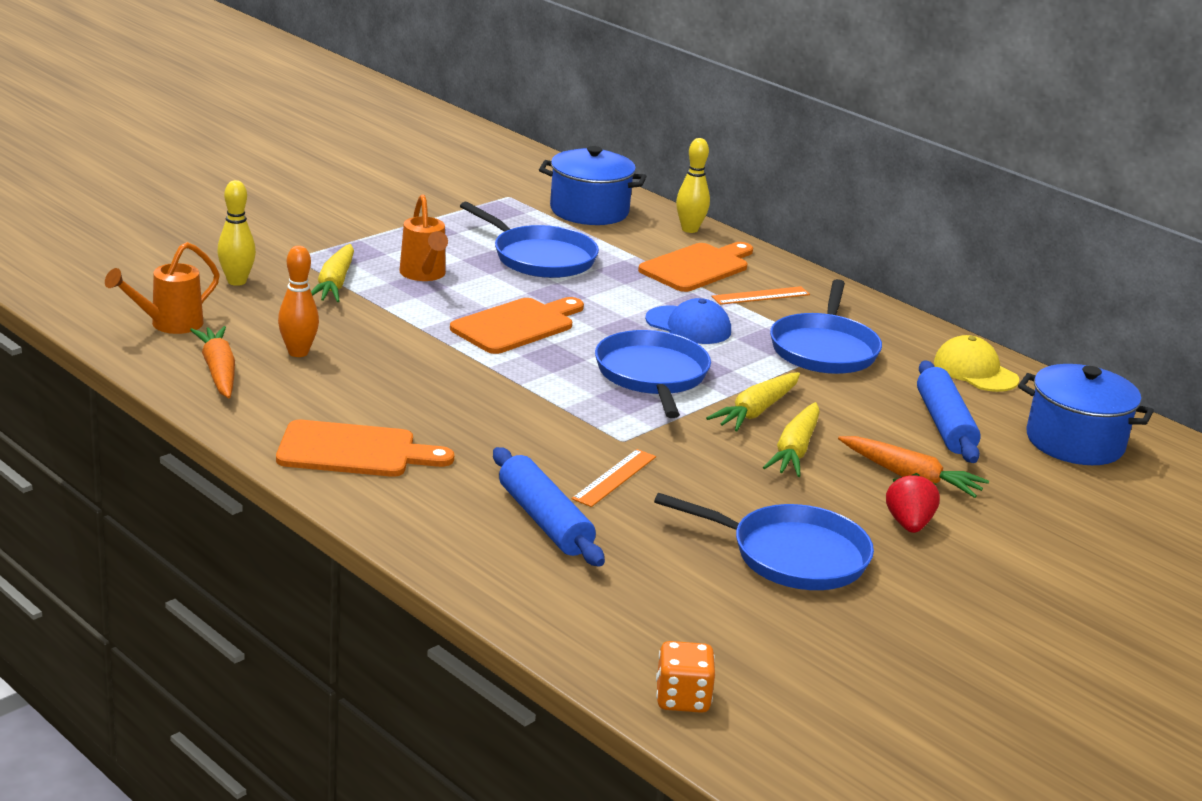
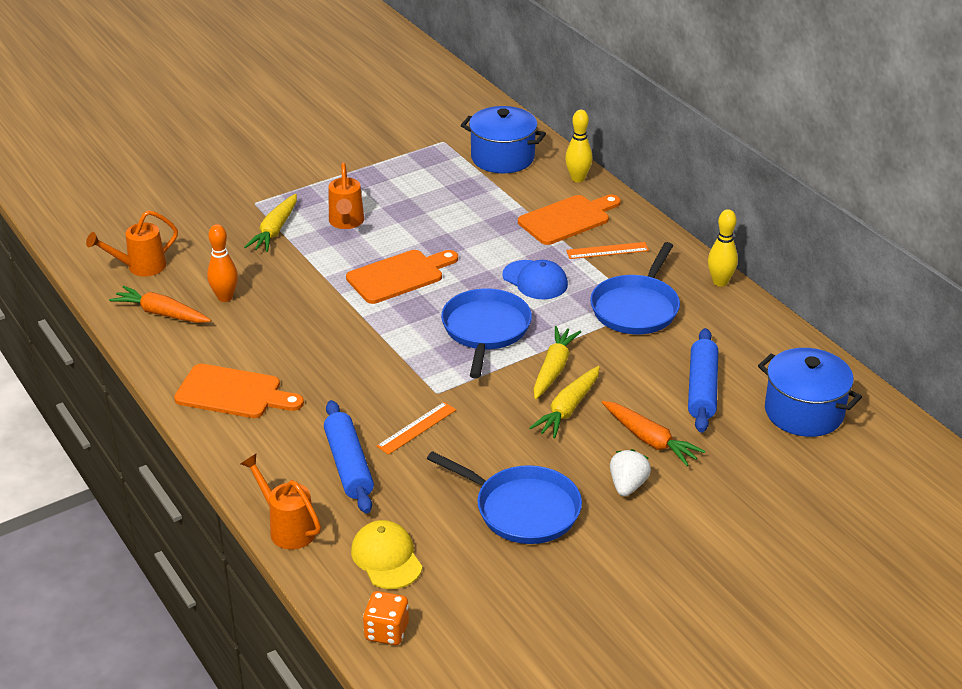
camera: 15 degrees right, 10 degrees up
(218, 371) = (161, 313): orange carrot -> orange carrot turned 60 degrees counterclockwise
(237, 281) = (203, 226): yellow bowling pin -> yellow bowling pin (720, 282)
(493, 593) = (287, 528): none -> orange watering can
(540, 258) = (444, 207): blue pan -> none
(756, 411) = (553, 369): yellow carrot -> yellow carrot turned 150 degrees clockwise
(909, 524) = (627, 485): red strawberry -> white strawberry
(975, 371) = (753, 335): yellow cap -> yellow cap (386, 558)

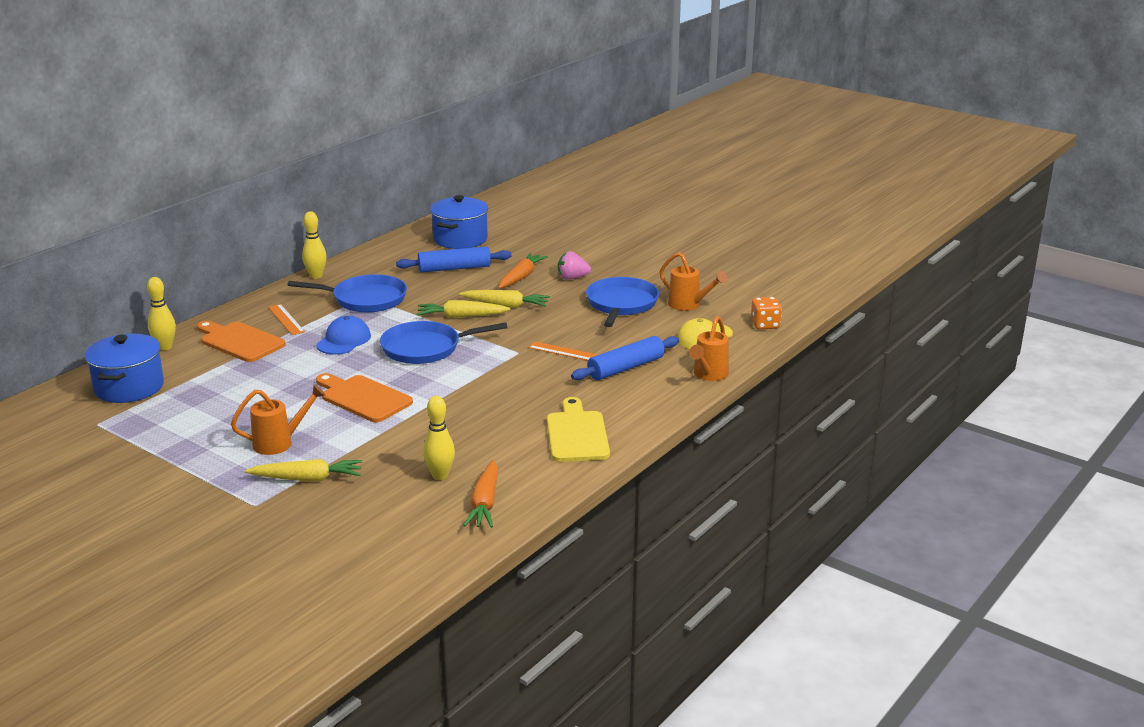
camera: 110 degrees left, 10 degrees down
(140, 267) = (411, 541): orange watering can -> orange watering can (689, 305)
(225, 297) = (440, 475): orange bowling pin -> yellow bowling pin
(233, 393) = (577, 434): orange cutting board -> yellow cutting board
(627, 485) = (572, 278): white strawberry -> pink strawberry

